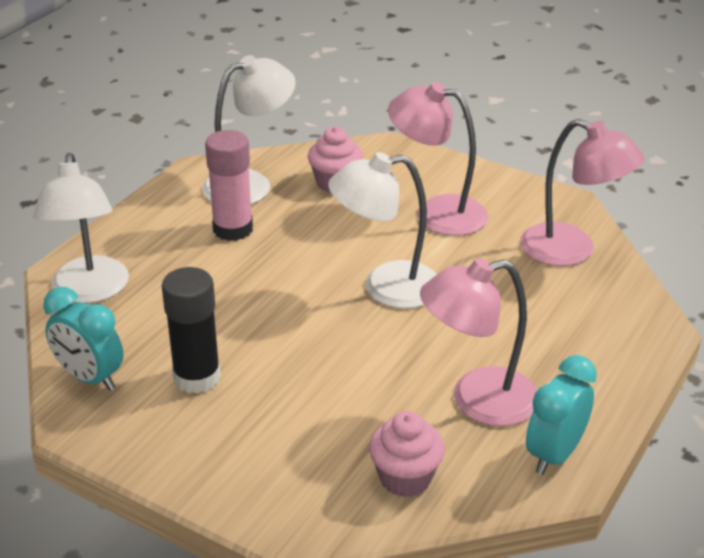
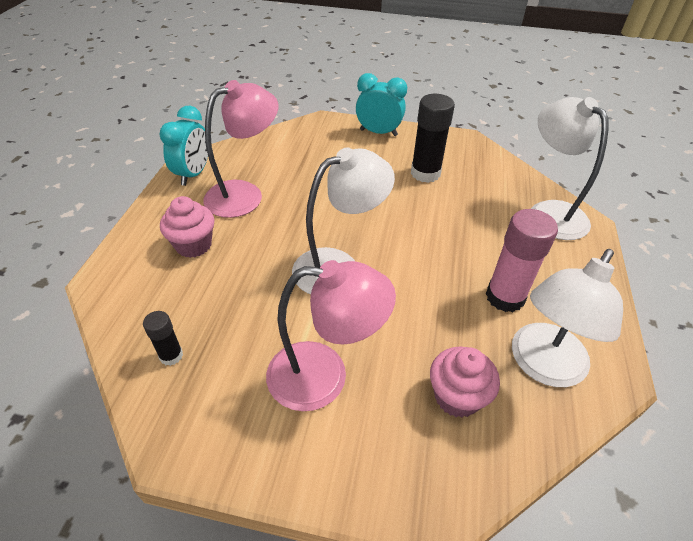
camera: 160 degrees right, 10 degrees up
(90, 378) = (484, 161): turquoise clock -> turquoise clock (378, 132)
(405, 478) = (278, 148): pink cupcake -> pink cupcake (193, 245)
(572, 250) = (171, 355): pink lamp -> black glue stick

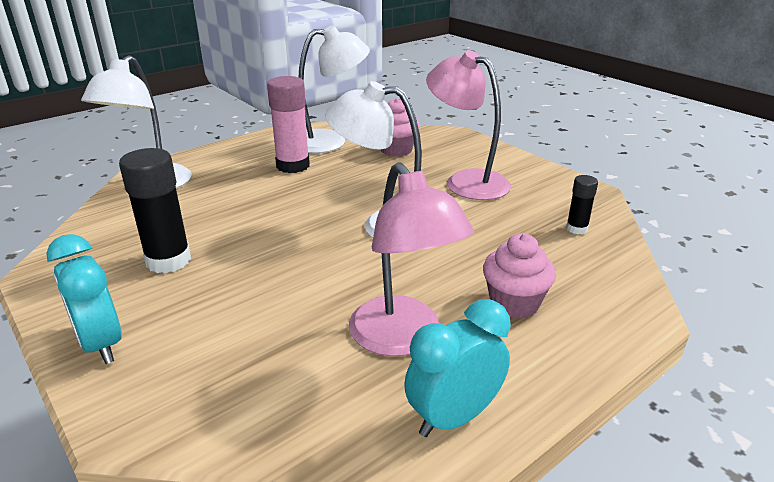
camera: 140 degrees left, 15 degrees down
(245, 194) = (403, 338): pink lamp -> pink lamp turned 120 degrees counterclockwise

